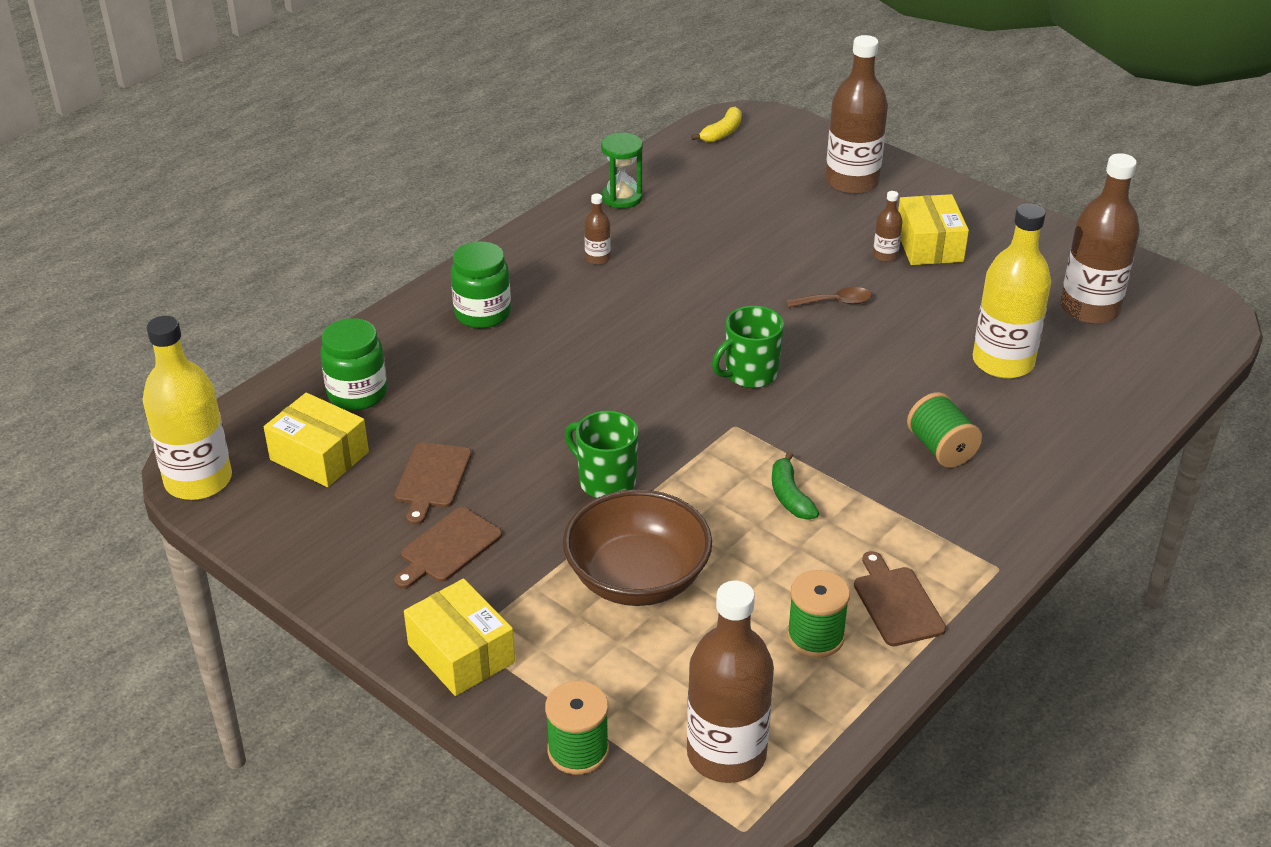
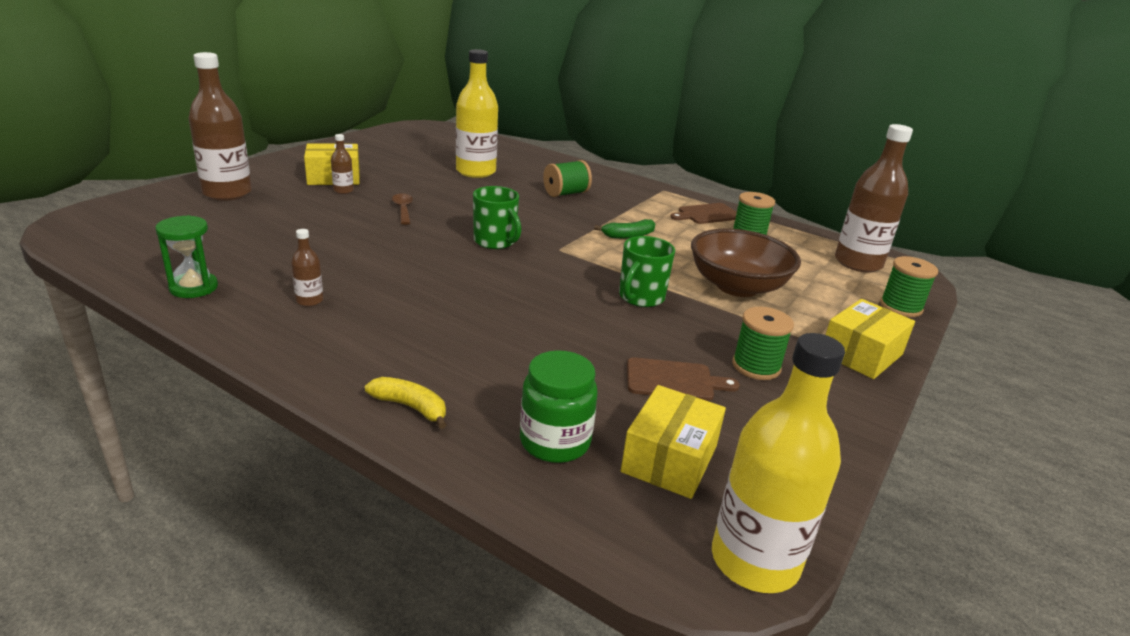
camera: 100 degrees left, 10 degrees down
(448, 548) = (756, 366): brown cutting board -> green spool
(482, 314) = (401, 364): green jar -> none
(722, 133) = (93, 236): yellow banana -> yellow banana (411, 407)
(1089, 309) = (420, 148): brown bottle -> none

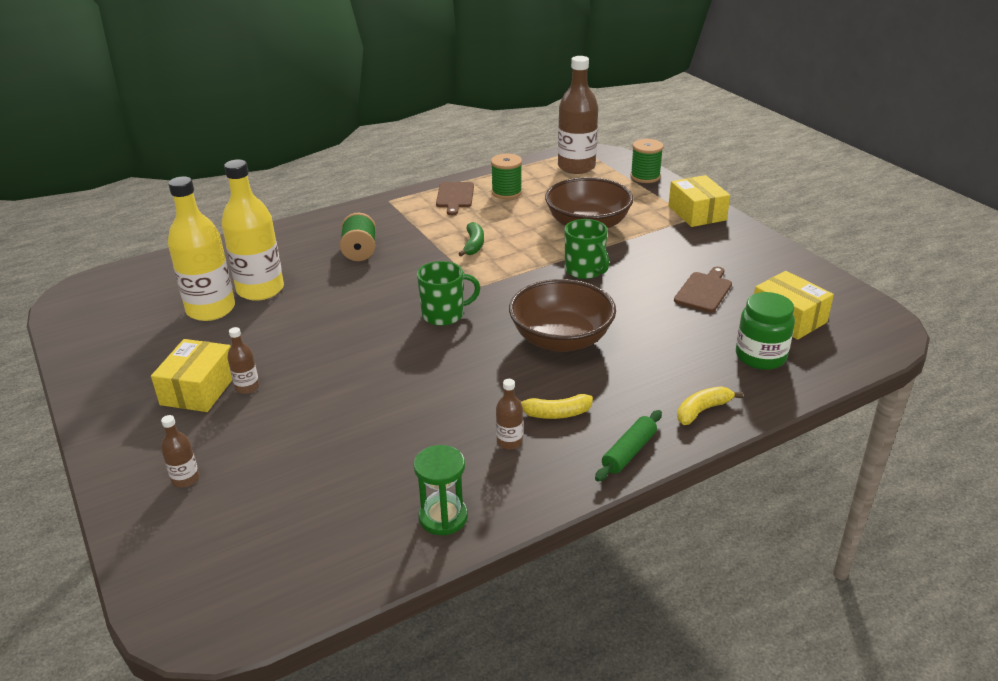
camera: 60 degrees left, 5 degrees up
(227, 193) = (185, 479): brown bottle -> brown bottle, size x0.44
(313, 367) = (629, 452): none -> green rolling pin
(364, 317) = (556, 413): none -> yellow banana
(403, 209) = (331, 354): brown spoon -> none
(495, 302) = (561, 339): none -> brown bowl
(754, 561) = (880, 318): yellow bottle -> yellow bottle (211, 309)
(756, 366) = (698, 255): green spool -> none

